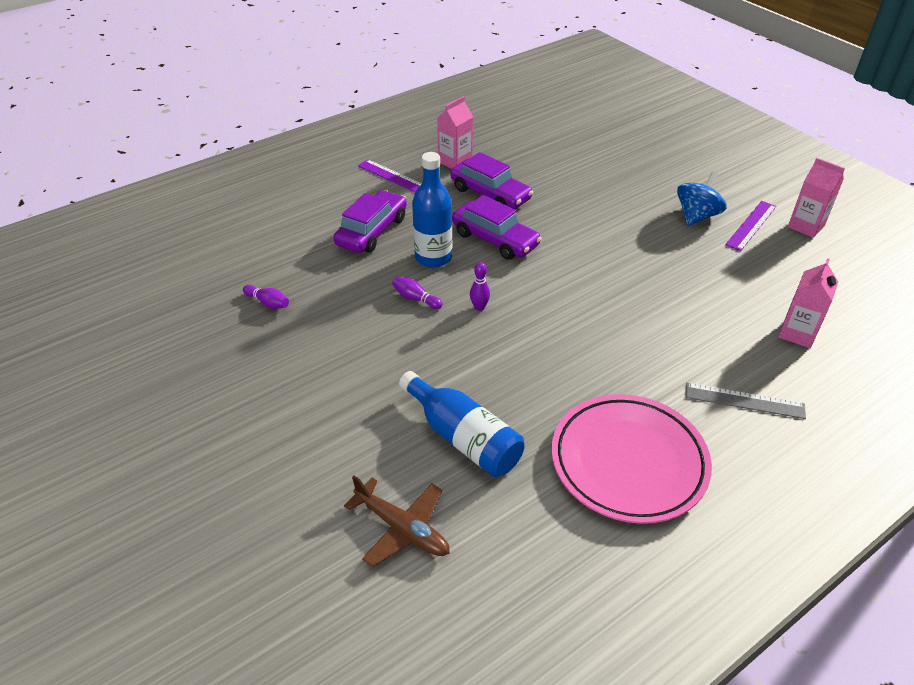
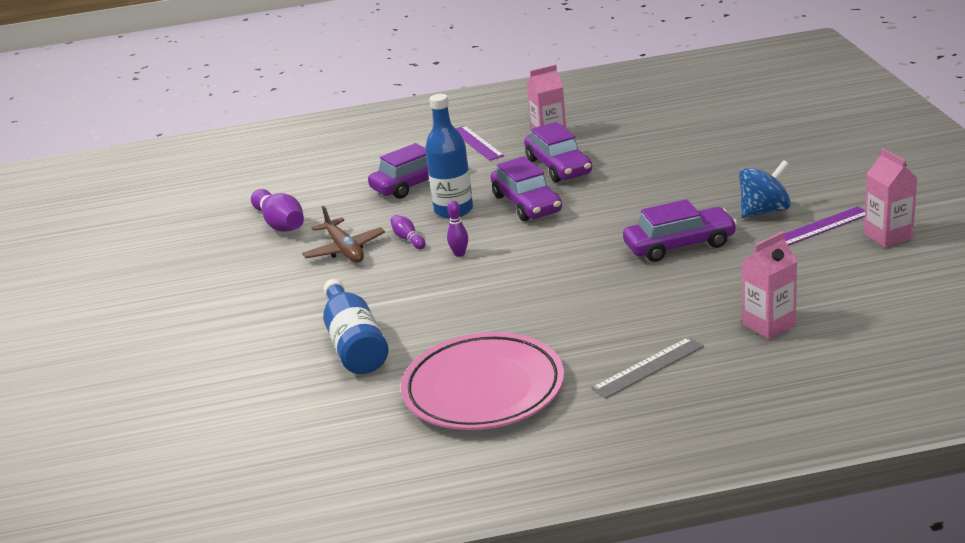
camera: 30 degrees right, 15 degrees down
(268, 303) = (280, 224): purple bowling pin -> purple bowling pin, size x1.91
(401, 528) = (249, 392): brown plane -> brown plane (344, 249)
(660, 262) = (679, 245): none -> purple car
(744, 401) = (648, 367): grey ruler -> grey ruler turned 75 degrees counterclockwise

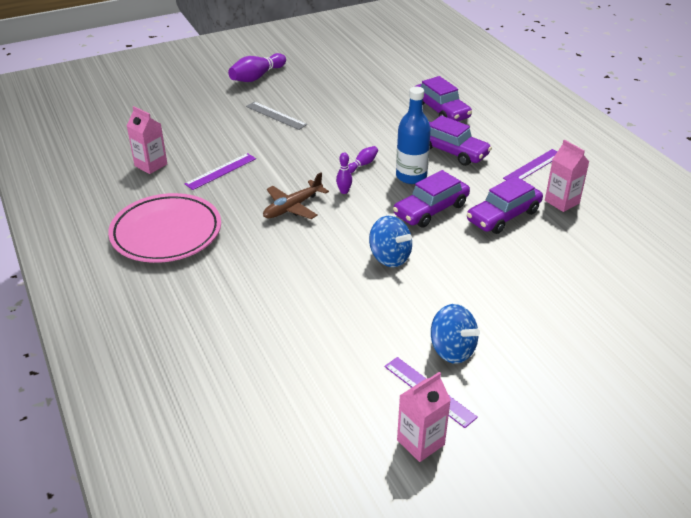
camera: 70 degrees right, 10 degrees up
(280, 224) = (374, 108): purple bowling pin -> purple bowling pin (257, 77)
(344, 249) = (342, 141): brown plane -> brown plane (293, 207)
(354, 344) = (221, 171): blue bottle -> purple ruler
(604, 233) = (389, 257): none -> blue spinning top
(648, 367) = (190, 305): grey ruler -> grey ruler (276, 115)
(679, 245) = (377, 302): purple car -> purple car (441, 110)
(769, 325) = (251, 366): pink carton -> pink carton (151, 165)

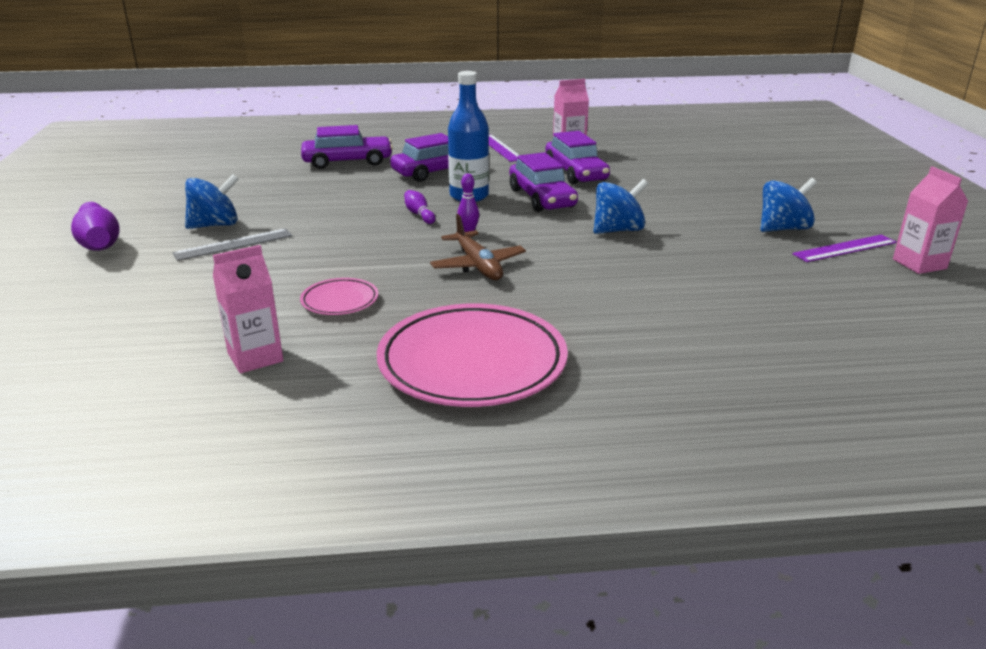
camera: 70 degrees left, 10 degrees down
(221, 171) = (340, 301): purple ruler -> pink plate
(299, 101) = (215, 225): none -> blue spinning top

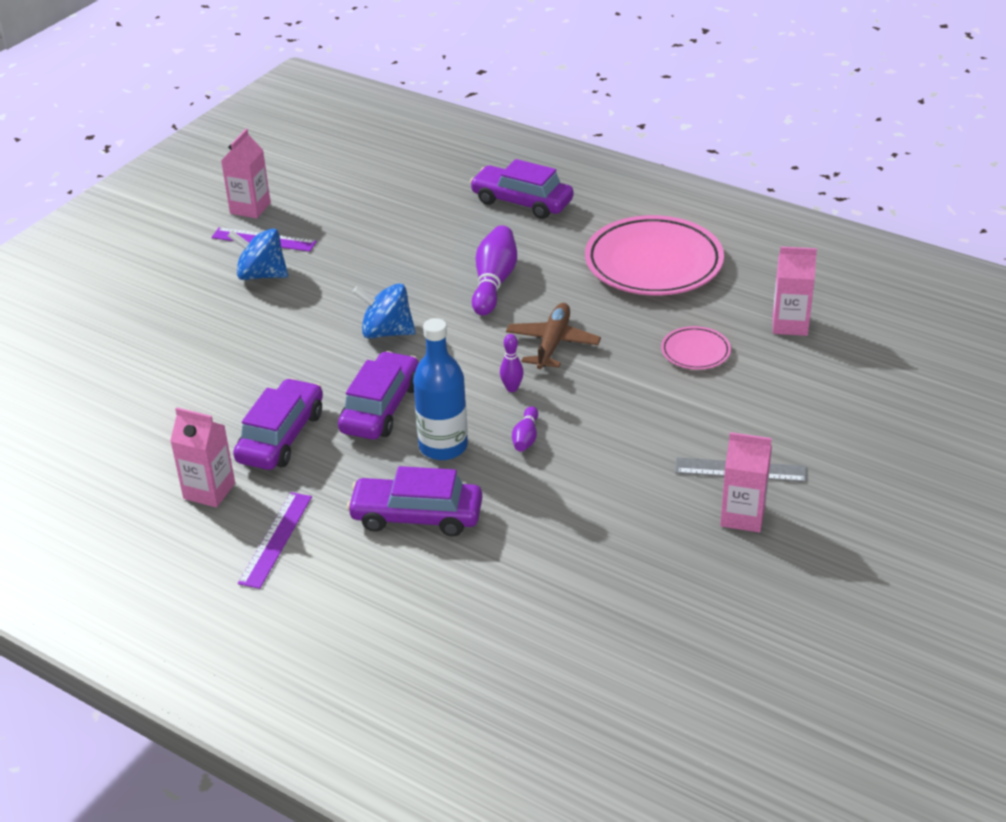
camera: 140 degrees left, 10 degrees up
(99, 242) = (876, 539): purple bowling pin -> purple bowling pin (494, 282)
(215, 225) = (742, 516): blue spinning top -> pink carton
(347, 162) = (494, 601): purple car -> purple car (522, 202)

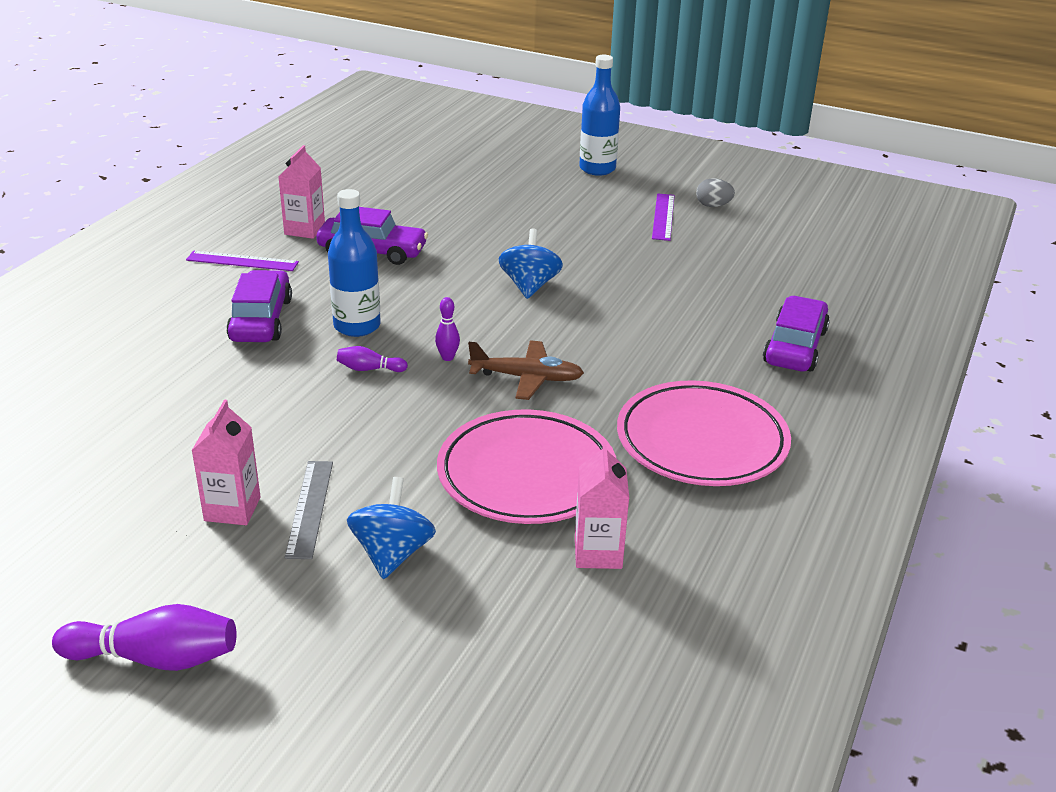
camera: 80 degrees right, 5 degrees down
(132, 270) = (597, 169): none -> blue bottle
(250, 208) = (713, 206): pink carton -> grey egg
(261, 275) = (606, 221): blue spinning top -> blue spinning top (392, 554)
(381, 408) = (413, 292): purple car -> none
(494, 282) = (629, 338): purple bowling pin -> purple bowling pin (155, 658)
(695, 352) = (526, 475): pink plate -> pink plate, size x2.15

